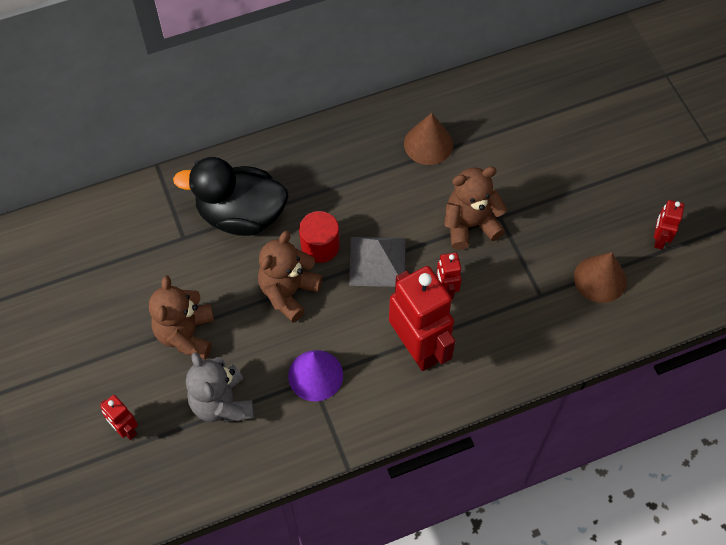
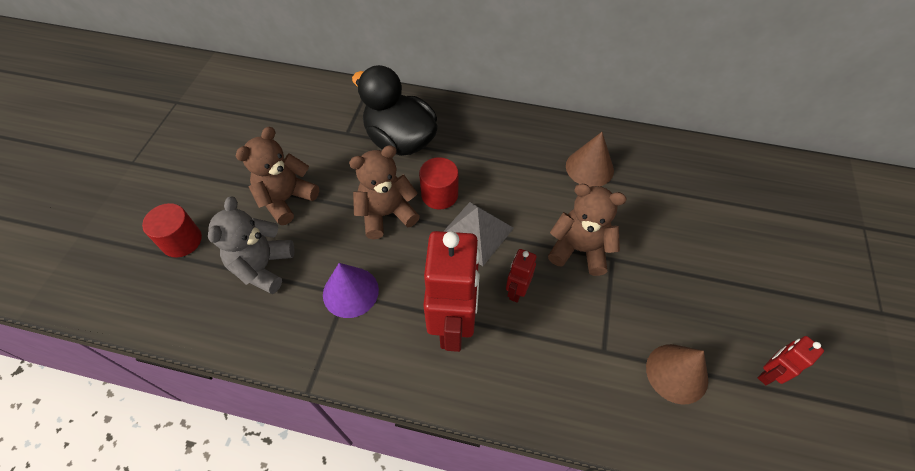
camera: 35 degrees right, 5 degrees down
(126, 429) = (182, 241): red robot -> red cylinder

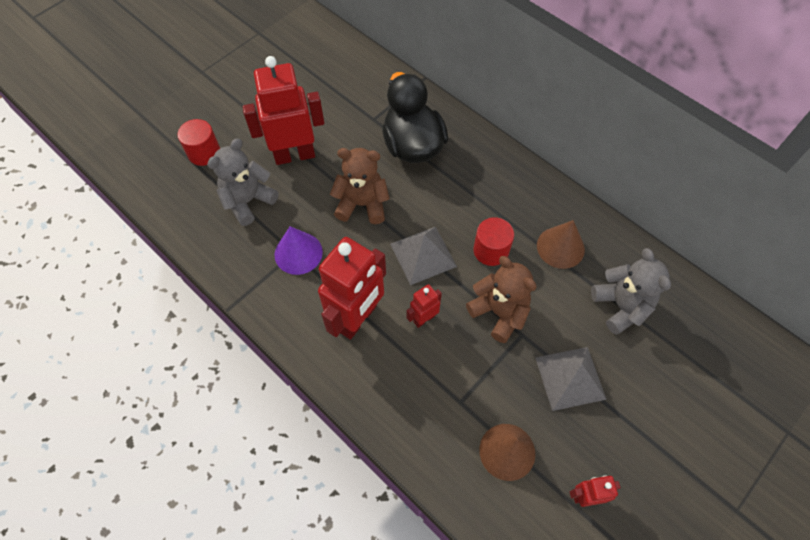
camera: 30 degrees right, 5 degrees up
(286, 199) = (294, 155): brown teddy bear -> red robot
(439, 194) = (414, 208): red cylinder -> red cylinder (491, 250)
(672, 192) = (621, 306): none -> grey teddy bear
(678, 274) = (570, 378): none -> grey pyramid

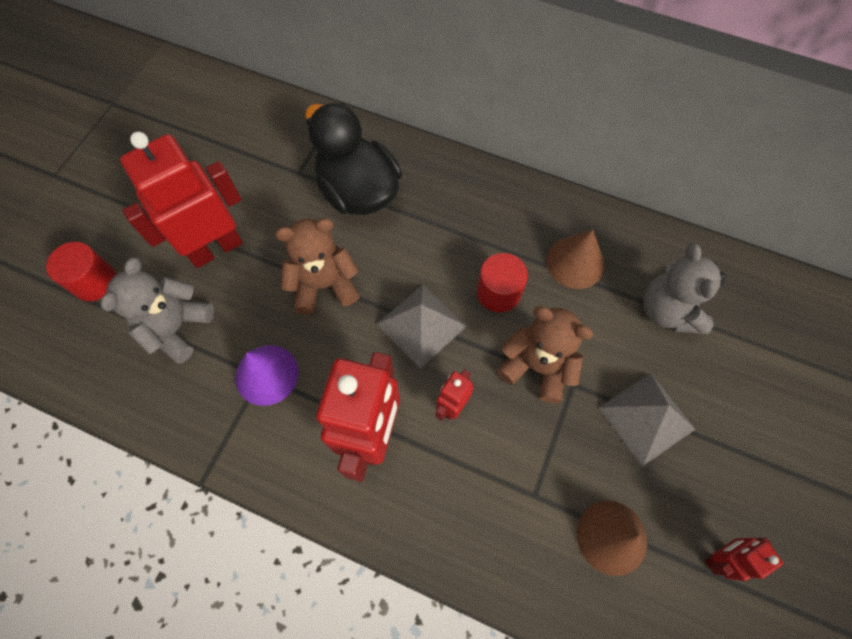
camera: 20 degrees left, 5 degrees up
(621, 306) = (668, 311): grey teddy bear -> grey teddy bear turned 150 degrees counterclockwise

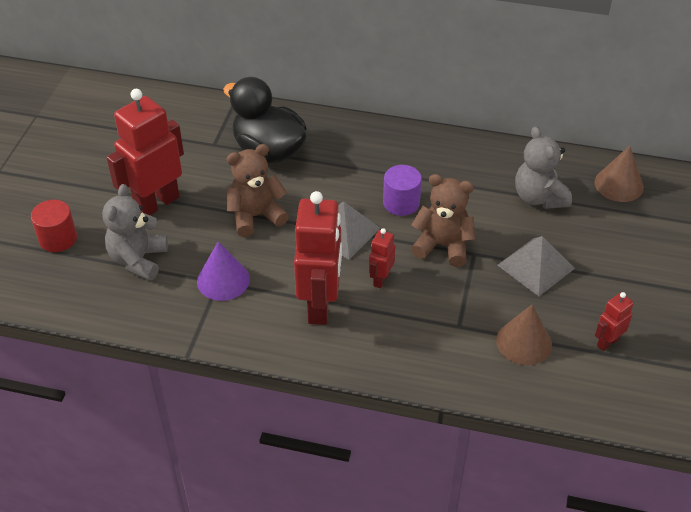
camera: 10 degrees left, 20 degrees down
(498, 292) = (401, 203): red cylinder -> purple cylinder
(575, 262) = (459, 176): brown cone -> brown cone (619, 184)

